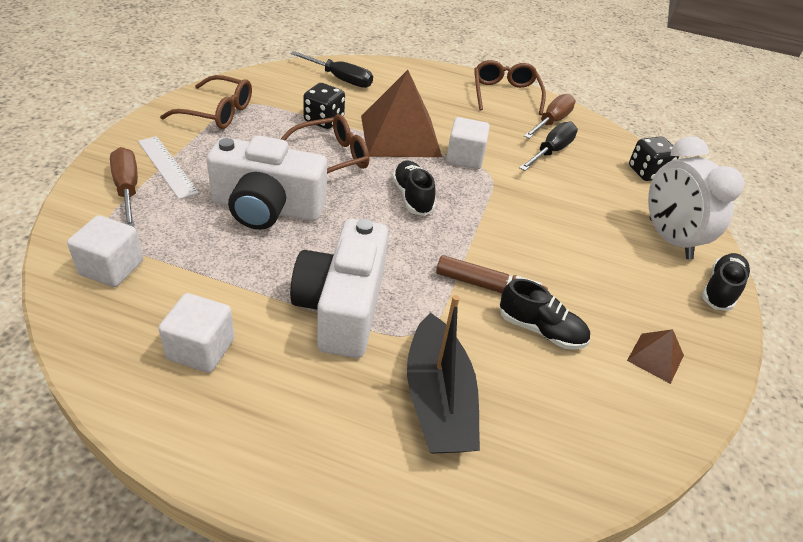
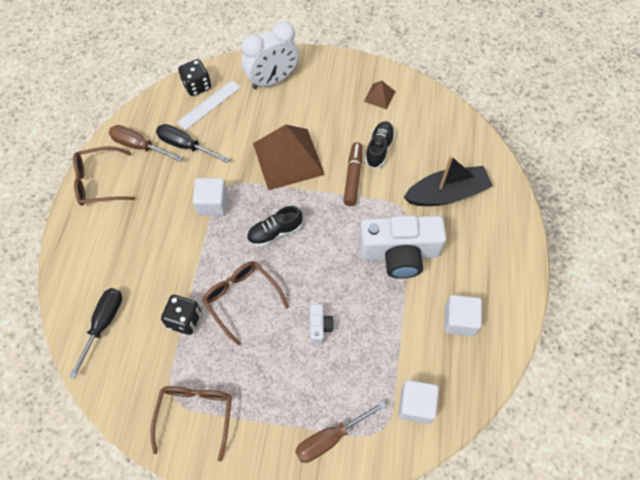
camera: 95 degrees left, 20 degrees up
(167, 166) = (291, 422): white ruler -> white ruler (209, 105)
(267, 208) = (319, 327): white camera -> white camera, size x0.42
(400, 135) = (192, 254): brown pyramid -> brown pyramid (288, 159)
(720, 290) = (313, 60): black shoe -> none

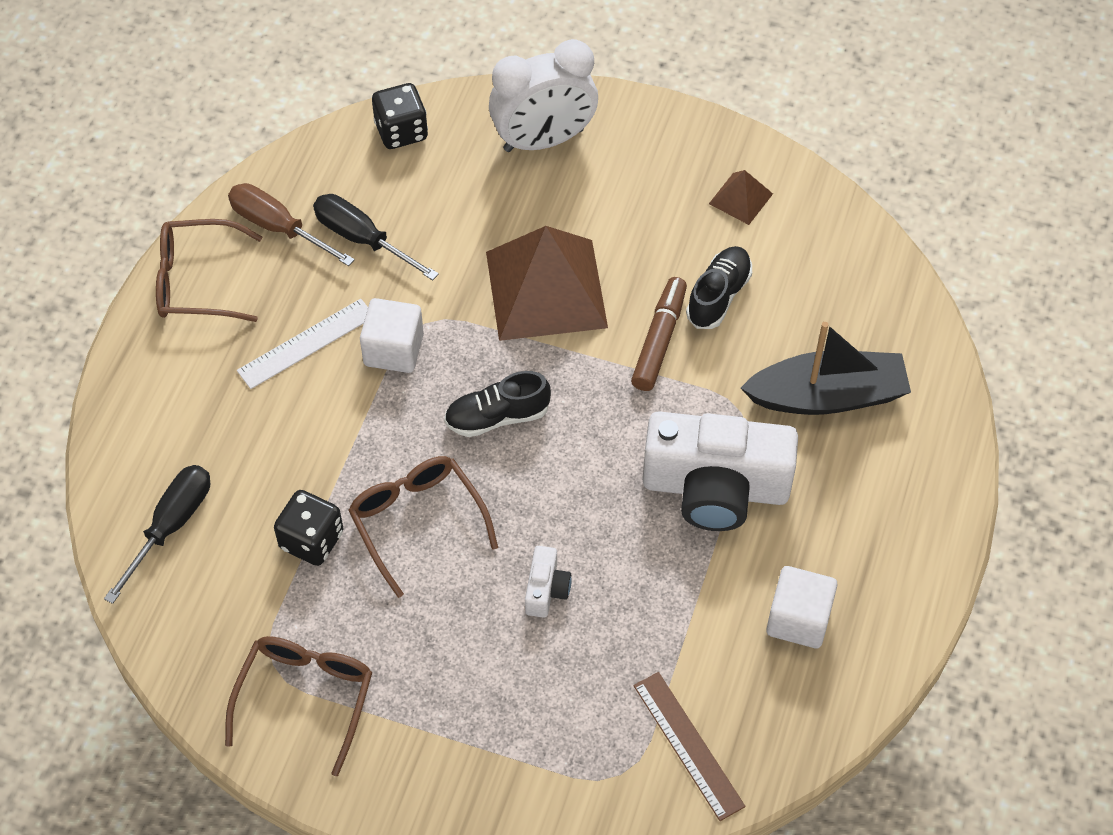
camera: 10 degrees right, 5 degrees down
(209, 105) = (418, 169): white ruler -> white ruler (306, 344)
(330, 438) = (528, 773): brown screwdriver -> none
(415, 405) = (688, 745): white cube -> brown ruler

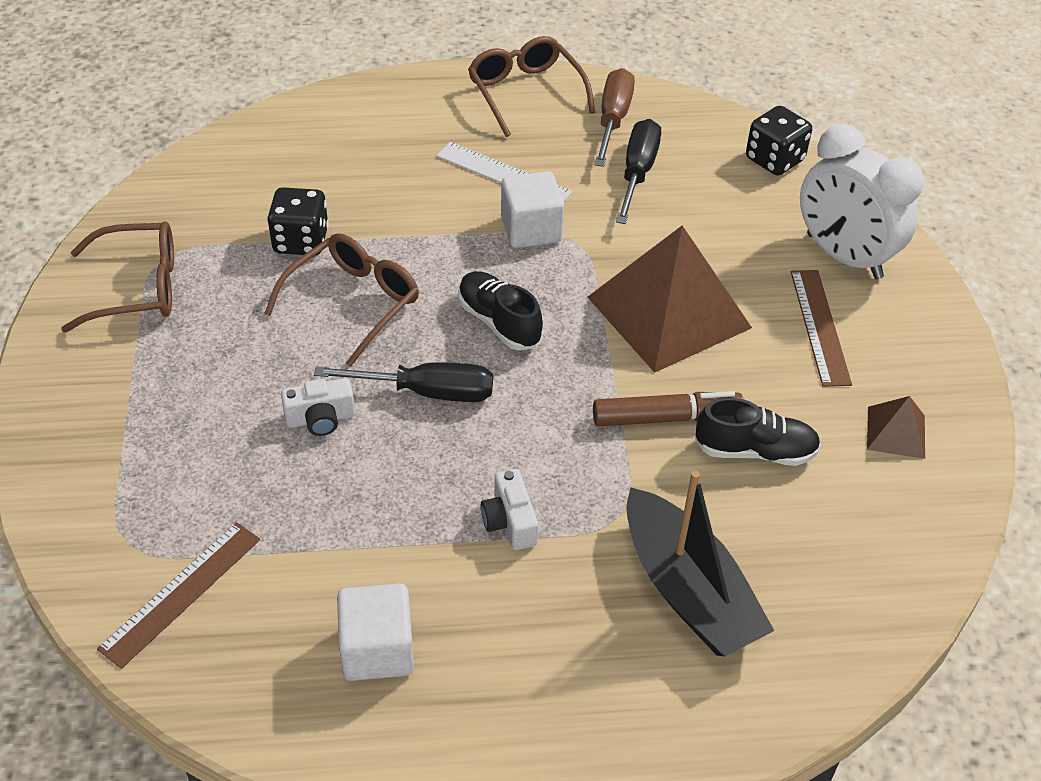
camera: 65 degrees right, 10 degrees down
(171, 525) = (276, 155): black screwdriver -> black screwdriver (427, 392)
(613, 194) = (820, 326): none -> brown ruler
(715, 488) = (509, 521): white camera -> white camera, size x0.42

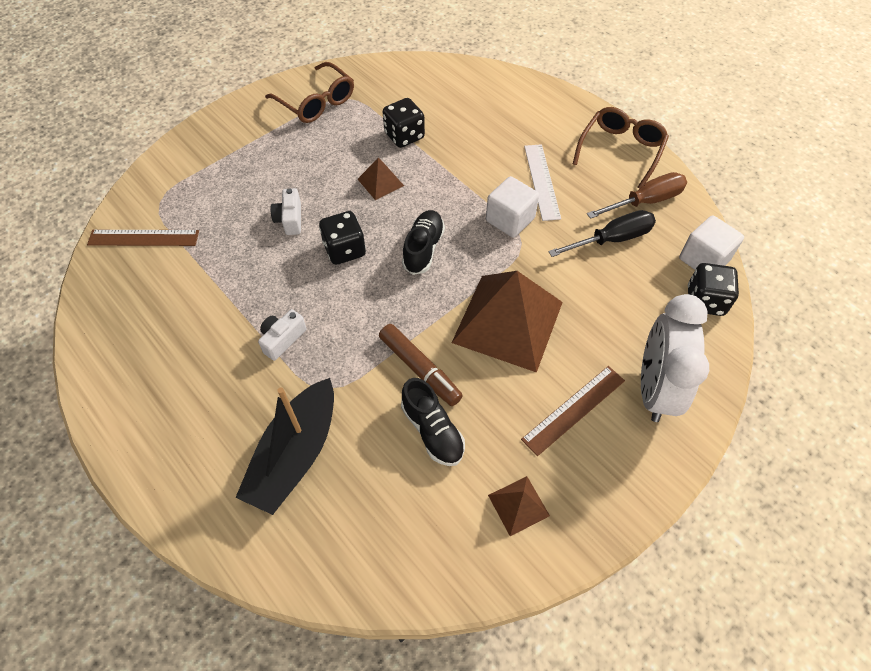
camera: 55 degrees right, 10 degrees up
(320, 419) = (290, 219): white camera -> white camera turned 45 degrees clockwise
(353, 303) = (380, 182): brown glasses -> brown pyramid
(377, 650) = (159, 334): white cube -> white cube (703, 259)
(427, 392) = (344, 250): black screwdriver -> black dice

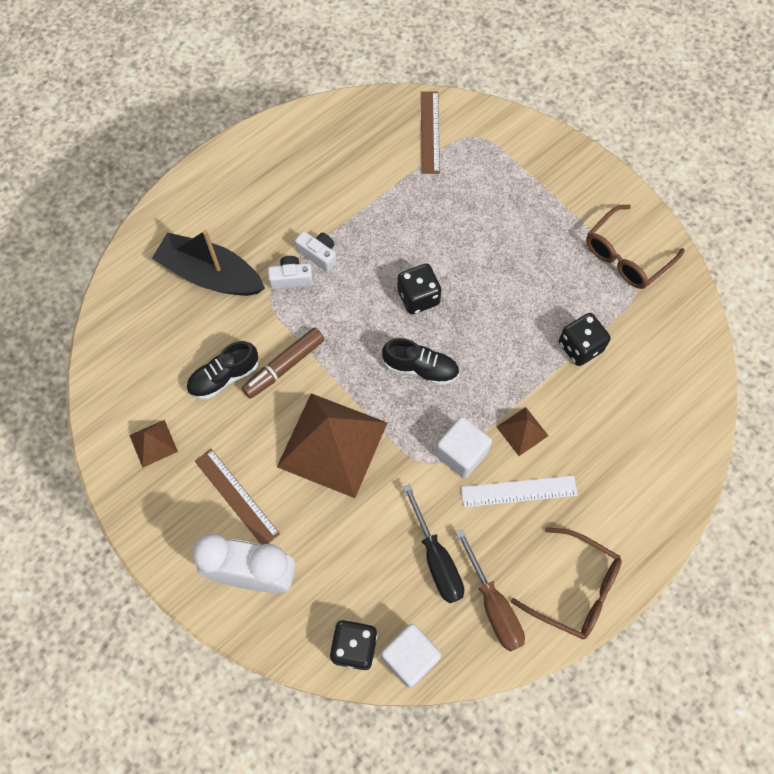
camera: 90 degrees right, 10 degrees up
(290, 219) = (455, 247): white camera -> white camera (291, 278)
(380, 182) = (509, 325): brown pyramid -> brown pyramid (522, 431)

